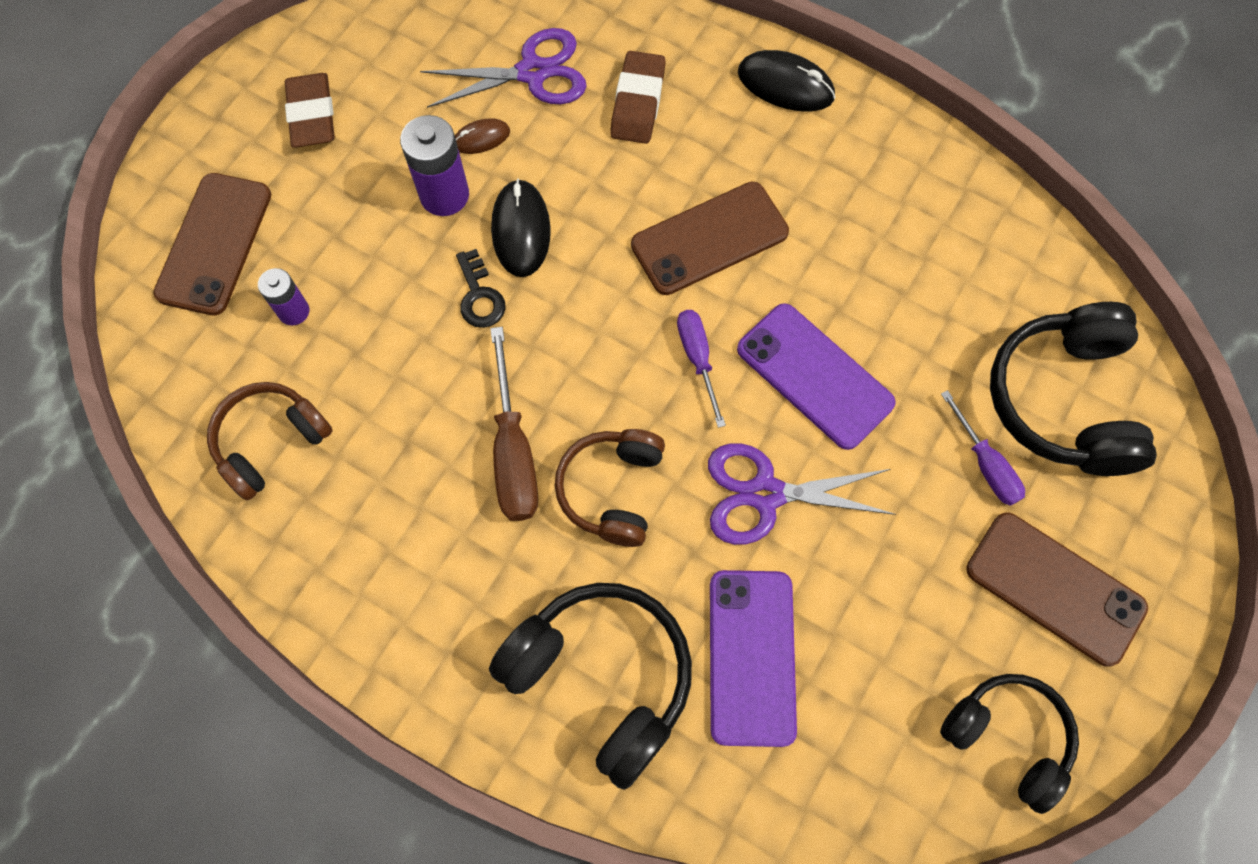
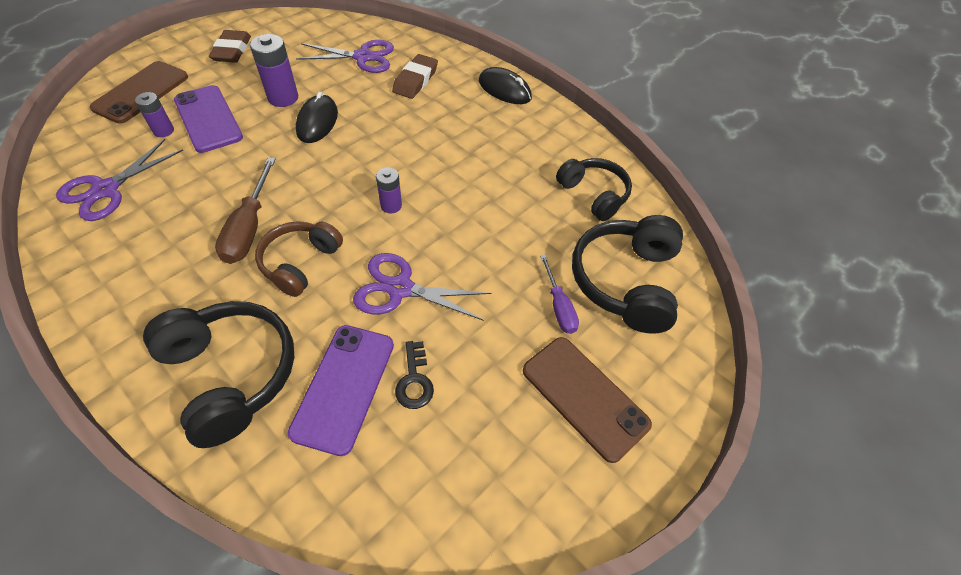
camera: 10 degrees right, 15 degrees down
(271, 442) = (106, 190): brown headphones -> purple scissors
(479, 296) = (275, 146): black key -> black key (414, 380)
(481, 138) = (318, 78): brown mouse -> none
(697, 359) = (391, 205): purple screwdriver -> purple battery
(709, 239) = (427, 149): brown phone -> none
(814, 376) = (462, 231): purple phone -> purple phone (208, 119)
(1007, 738) = (513, 495): black headphones -> black headphones (593, 195)

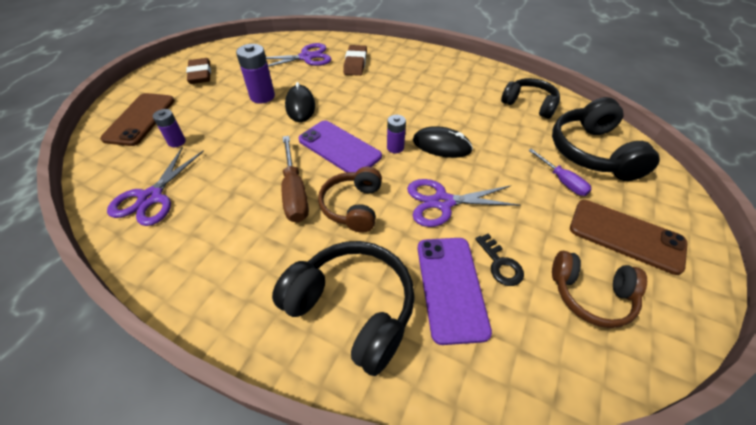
camera: 15 degrees left, 5 degrees down
(208, 119) = (210, 124): purple phone -> purple phone (339, 148)
(489, 448) = (590, 294): none -> brown headphones
(504, 90) = (422, 56): black mouse -> black mouse (441, 145)

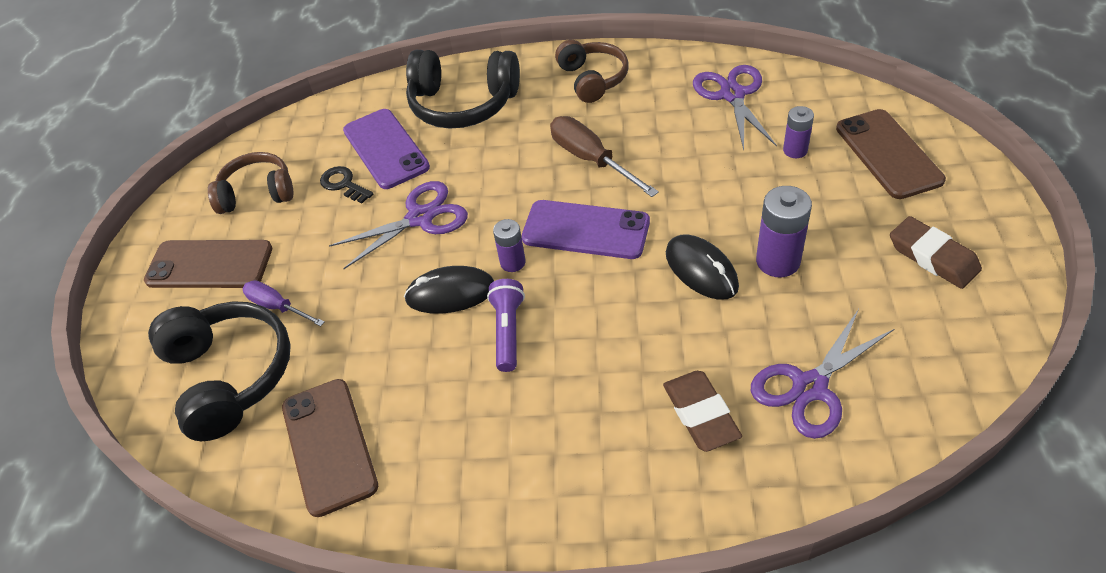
camera: 160 degrees right, 0 degrees up
(353, 206) = (516, 173): brown headphones -> brown headphones (592, 79)
(418, 116) = (508, 331): none -> purple flashlight
(529, 104) = (329, 446): black headphones -> brown phone

